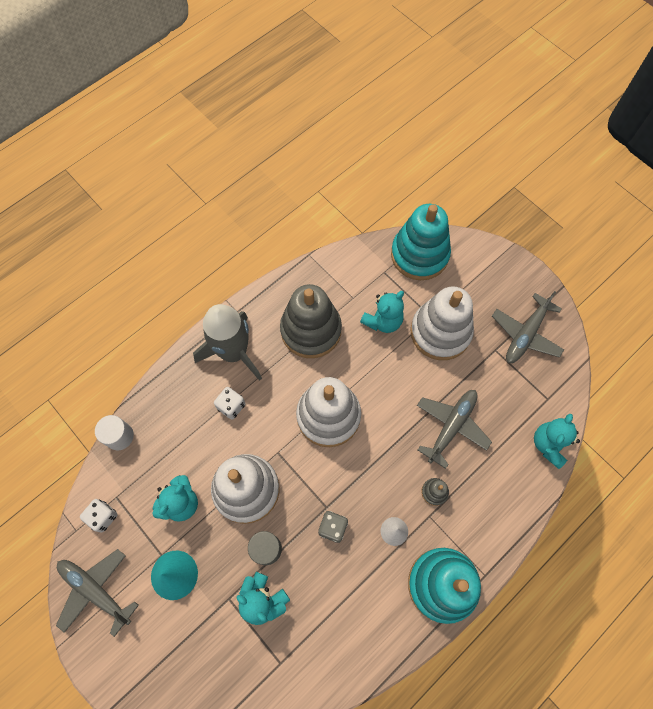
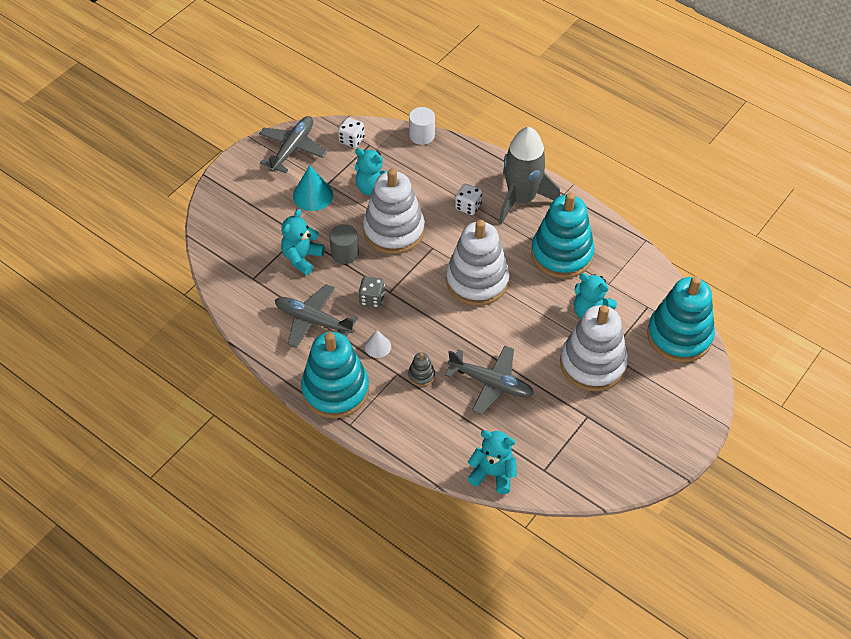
camera: 80 degrees right, 15 degrees down
(311, 330) = (562, 254): grey stacking toy -> turquoise stacking toy
(525, 334) = (614, 444): grey plane -> grey plane (313, 320)

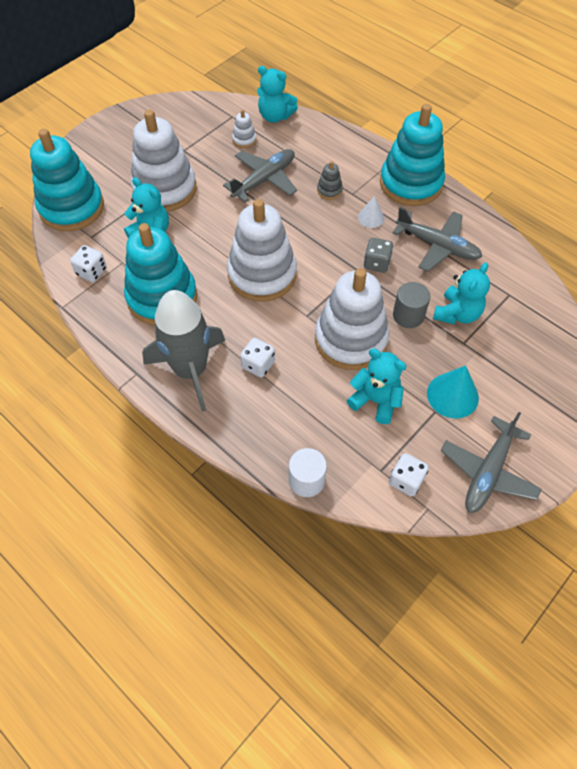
camera: 175 degrees left, 5 degrees up
(491, 383) = (264, 180): grey plane -> grey plane turned 105 degrees clockwise
(523, 435) = (244, 140): none -> white stacking toy
(632, 272) = (91, 272): none -> white dice

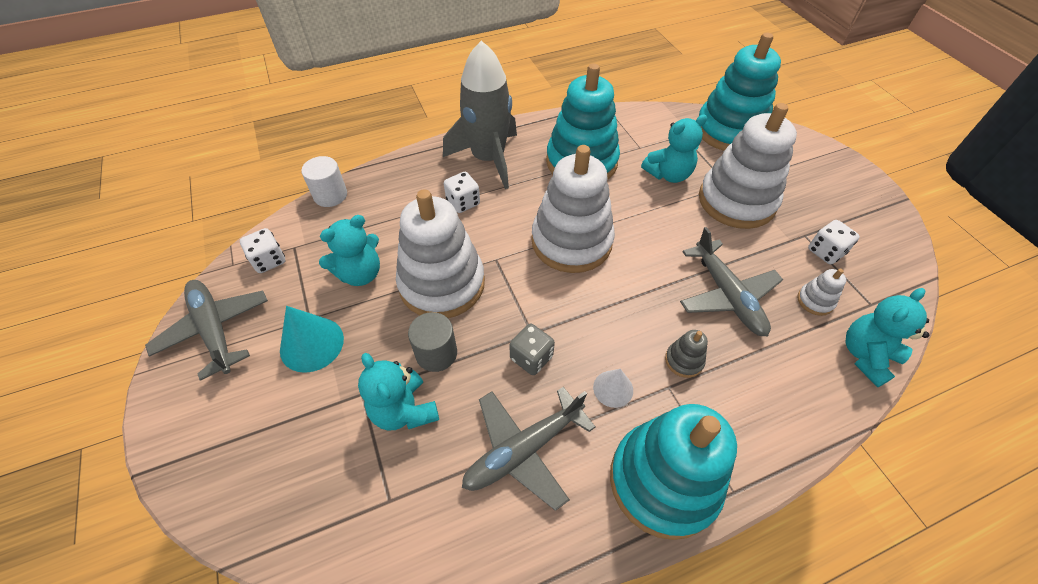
camera: 115 degrees right, 5 degrees down
(91, 272) = (636, 127): white dice -> white dice (825, 252)

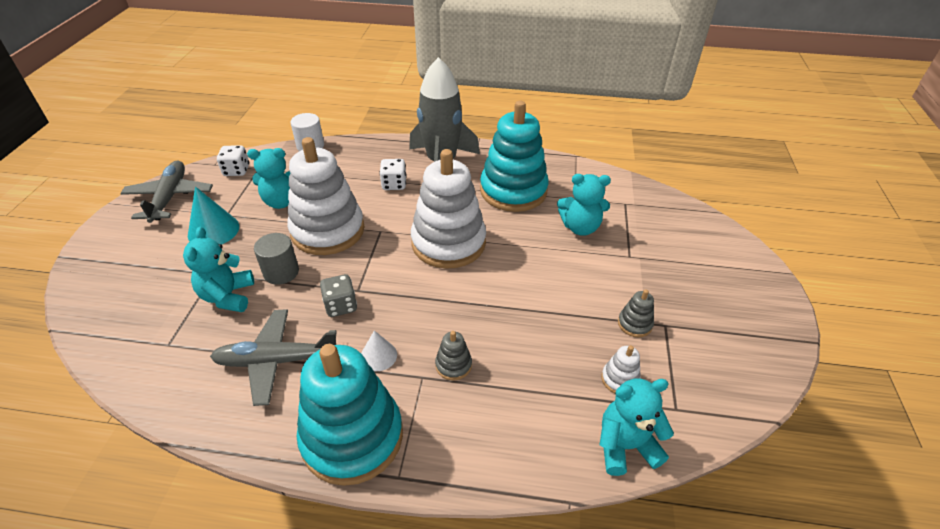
camera: 30 degrees right, 10 degrees down
(727, 295) = (539, 337): grey plane -> none
(729, 130) = (674, 215): turquoise stacking toy -> none
(736, 201) = (624, 271): white stacking toy -> none
(784, 245) = (634, 324): none -> grey stacking toy
(825, 252) = (672, 347): white dice -> none

